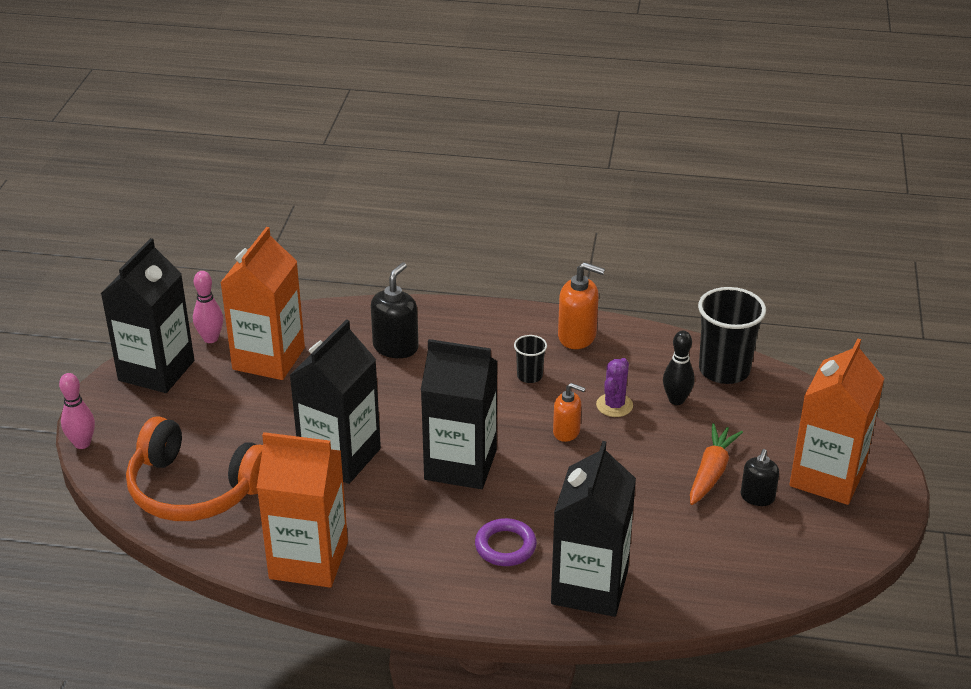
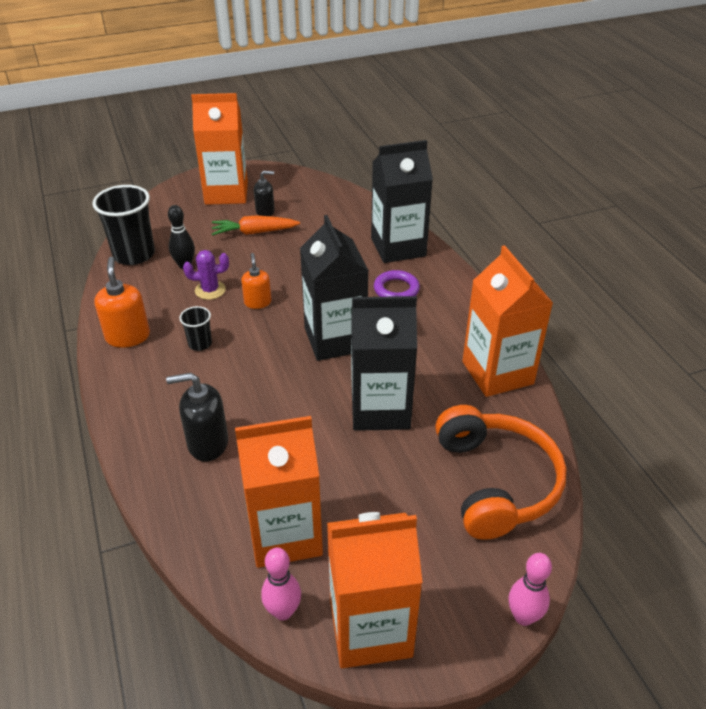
camera: 120 degrees left, 5 degrees up
(156, 370) = (370, 629): black carton -> orange carton

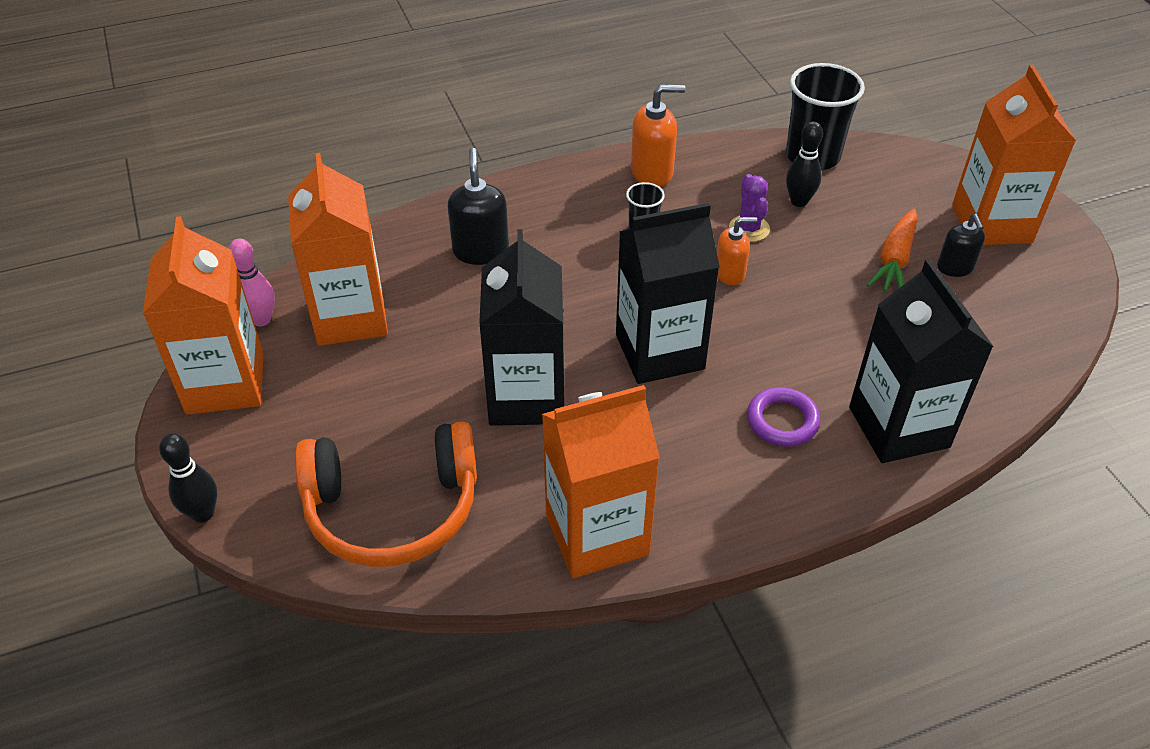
camera: 90 degrees right, 5 degrees up
(254, 232) = (894, 260): orange carrot -> orange carrot turned 150 degrees counterclockwise
(523, 616) = (203, 513): pink bowling pin -> black bowling pin

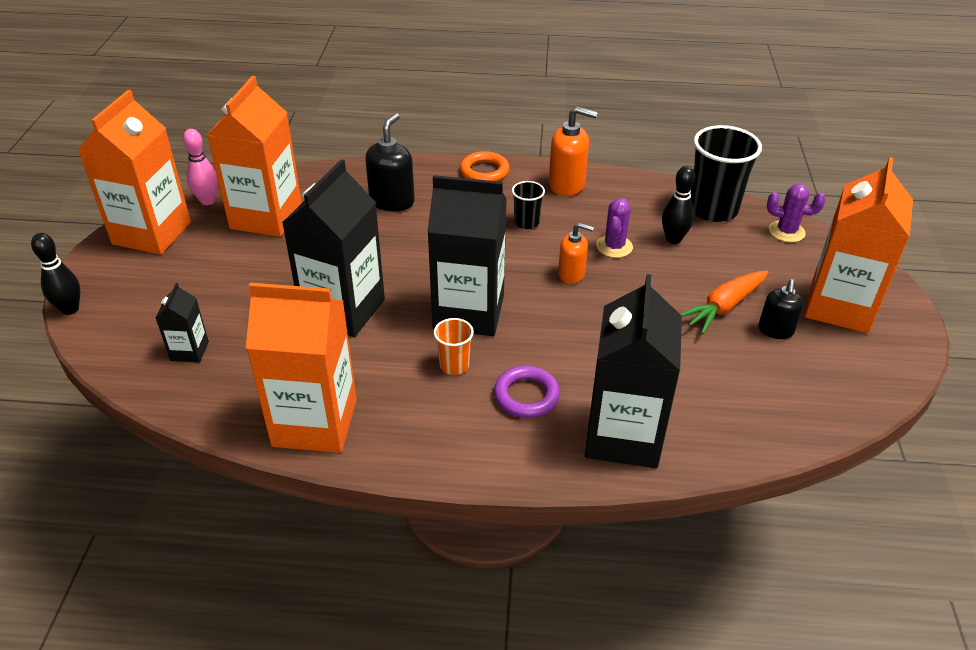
camera: 25 degrees right, 5 degrees down
(392, 508) = (189, 351): orange headphones -> black carton
(554, 183) = (484, 171): none -> orange ring
(689, 415) = (454, 365): none -> orange cup
(895, 159) = (786, 232): none -> purple cactus

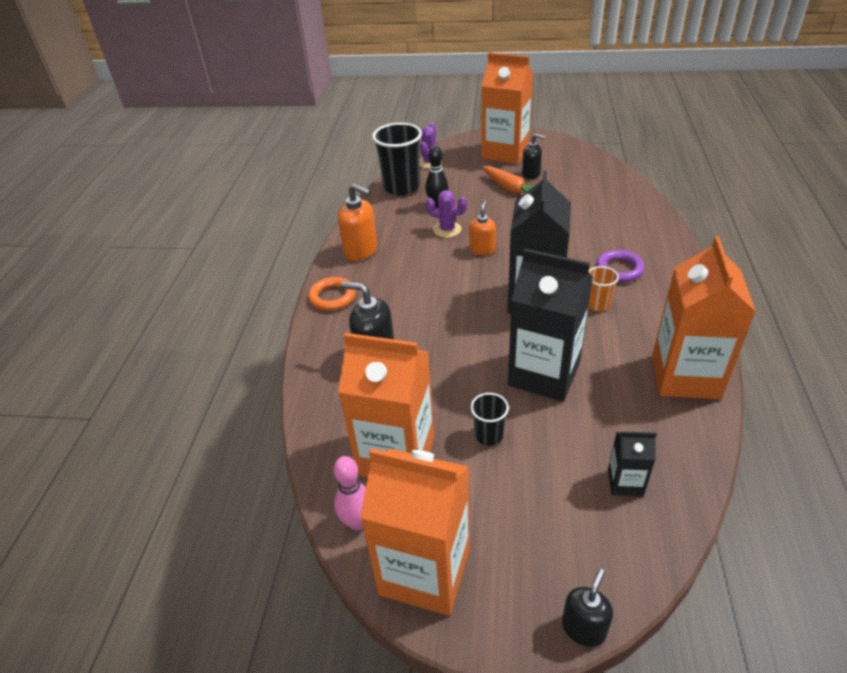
camera: 85 degrees left, 0 degrees up
(70, 309) = (583, 628): black bowling pin -> black soap dispenser
(526, 222) = (414, 271): black cup -> black cup (489, 435)
(567, 185) = (361, 250): orange soap dispenser -> orange soap dispenser turned 105 degrees clockwise
(623, 436) = (642, 231): black carton -> none

